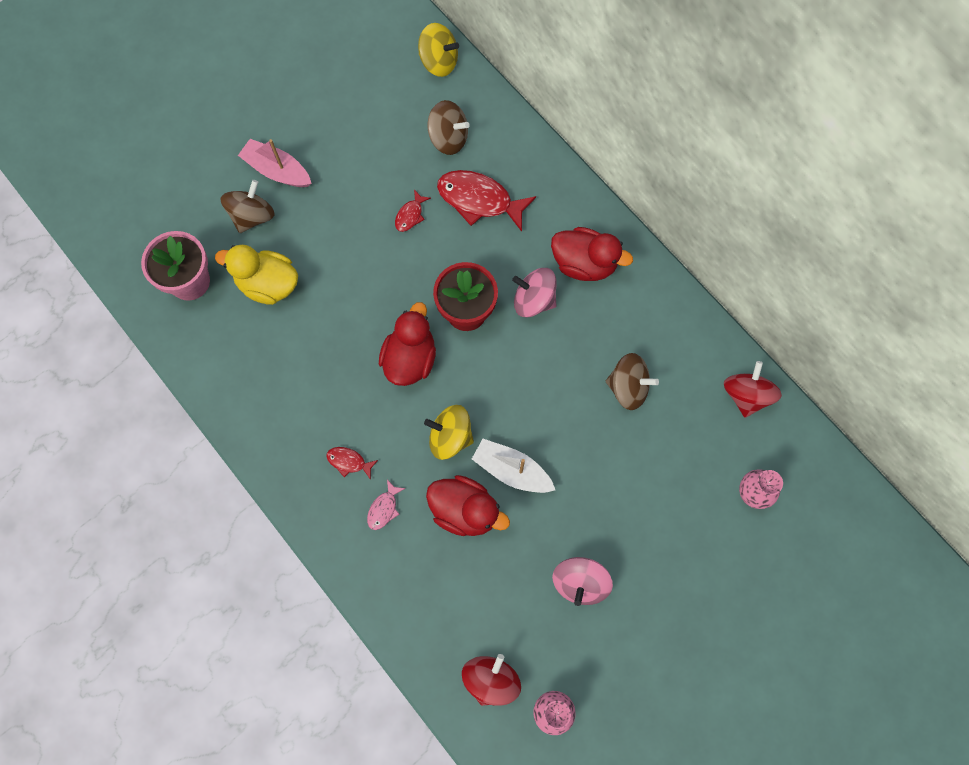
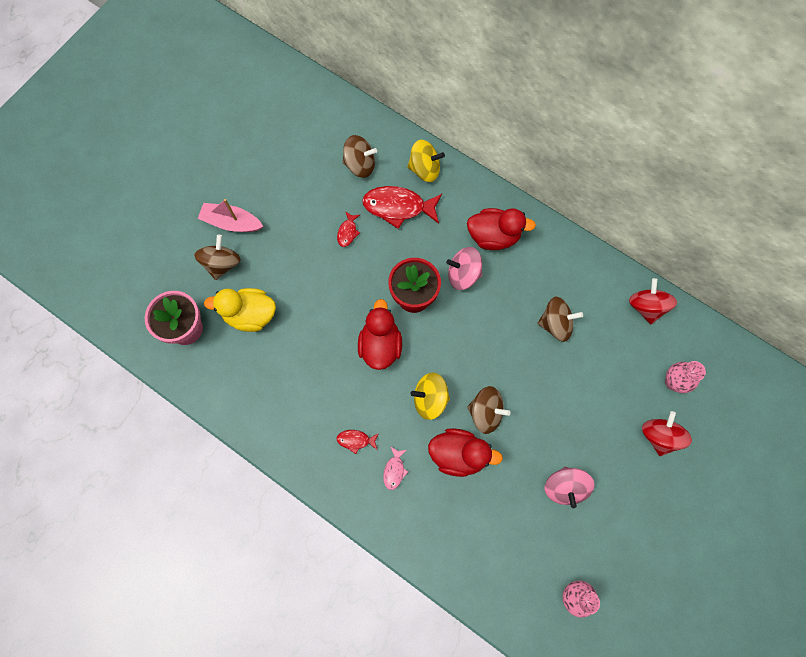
camera: 15 degrees left, 0 degrees up
(439, 62) = (335, 107): yellow spinning top -> yellow spinning top (425, 169)
(491, 680) = (518, 584): red spinning top -> red spinning top (659, 436)
(511, 470) = (485, 412): white boat -> brown spinning top

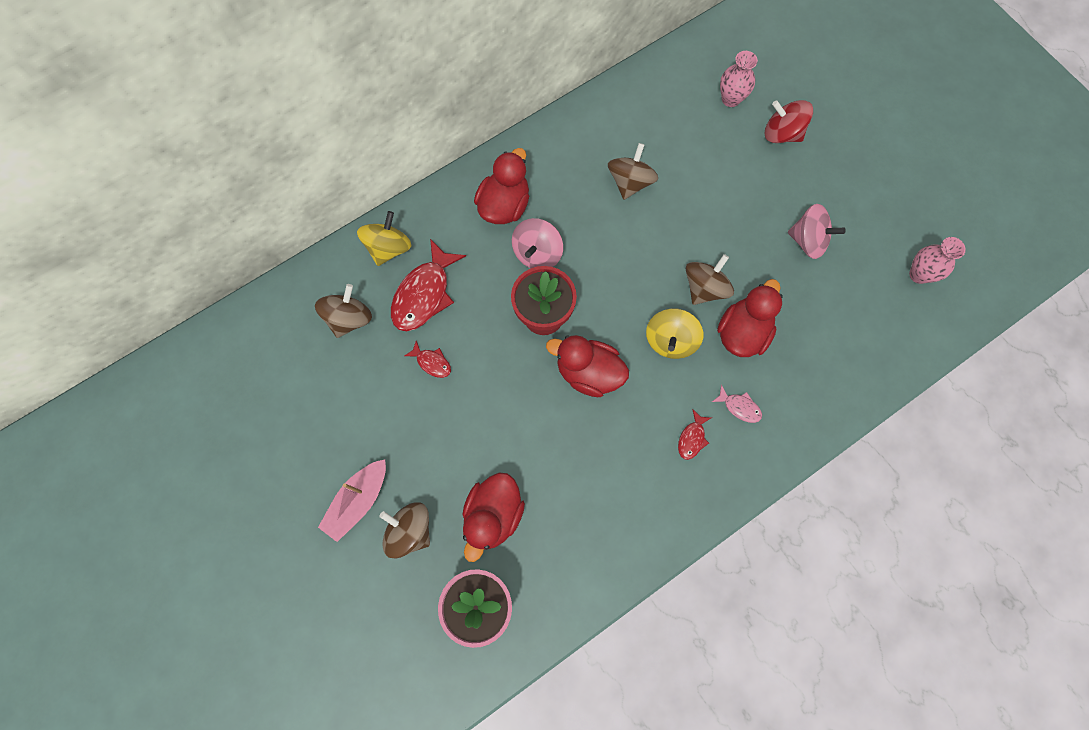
camera: 70 degrees left, 0 degrees up
(250, 315) = (493, 515): yellow duck -> red duck
(646, 307) = (643, 91): red spinning top -> none

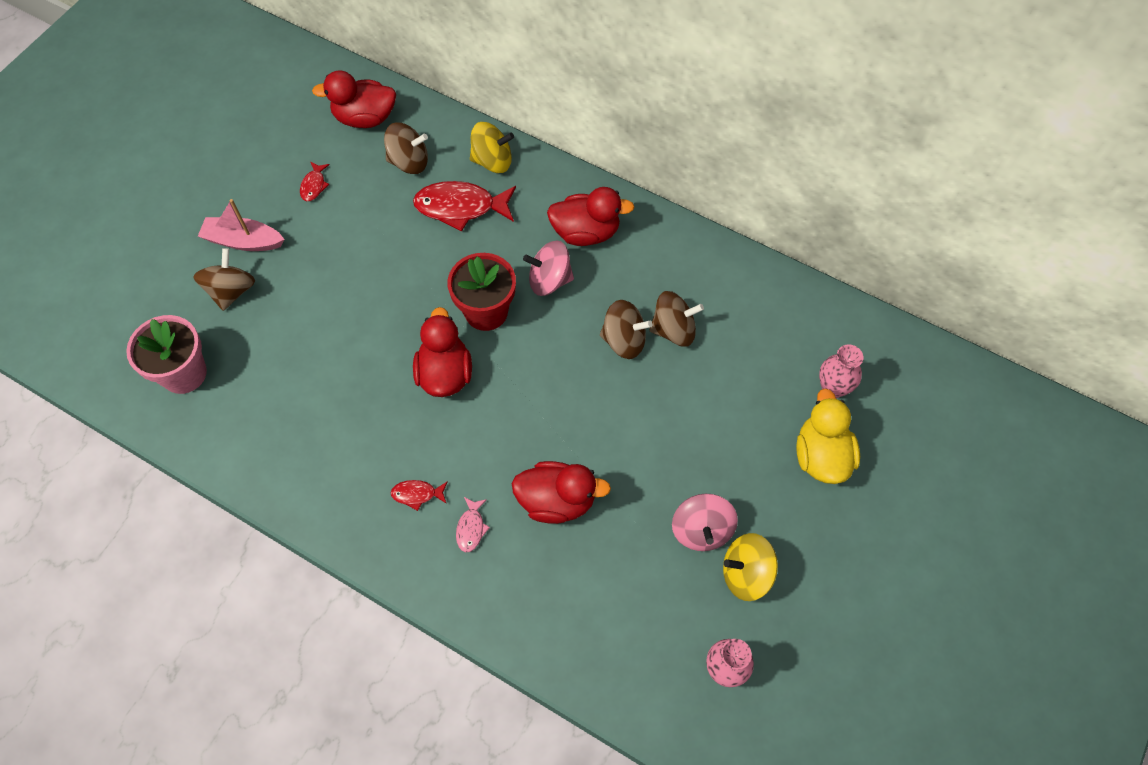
camera: 65 degrees right, 10 degrees down
(432, 362) = (396, 241): red fish -> red fish (314, 185)
(493, 515) = (270, 350): red duck -> red duck (365, 118)
(670, 340) = (514, 434): yellow spinning top -> yellow spinning top (746, 574)
(704, 288) = (589, 445): brown spinning top -> brown spinning top (624, 340)
(782, 133) = (821, 456): red spinning top -> yellow duck

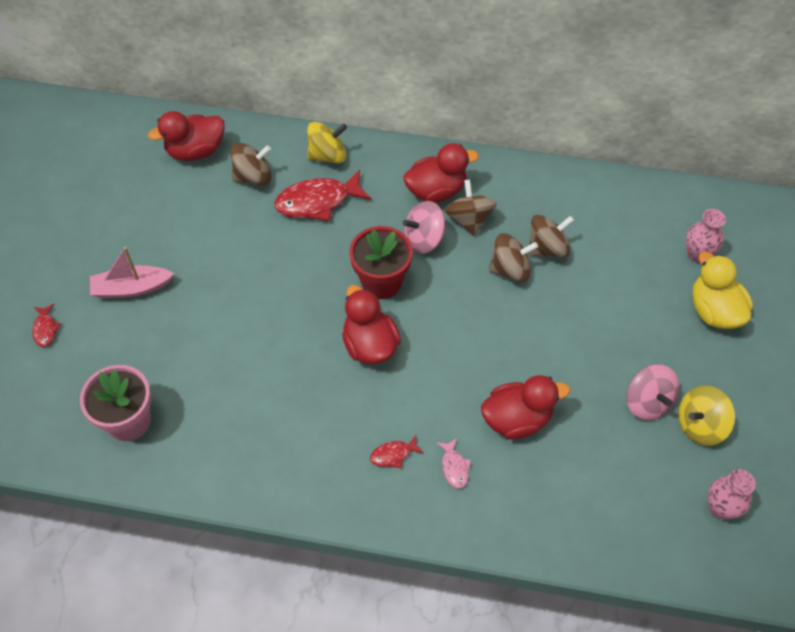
camera: 20 degrees left, 5 degrees down
(231, 291) = (140, 335): brown spinning top -> brown spinning top (469, 219)
(314, 185) = (175, 221): red fish -> red fish (45, 329)

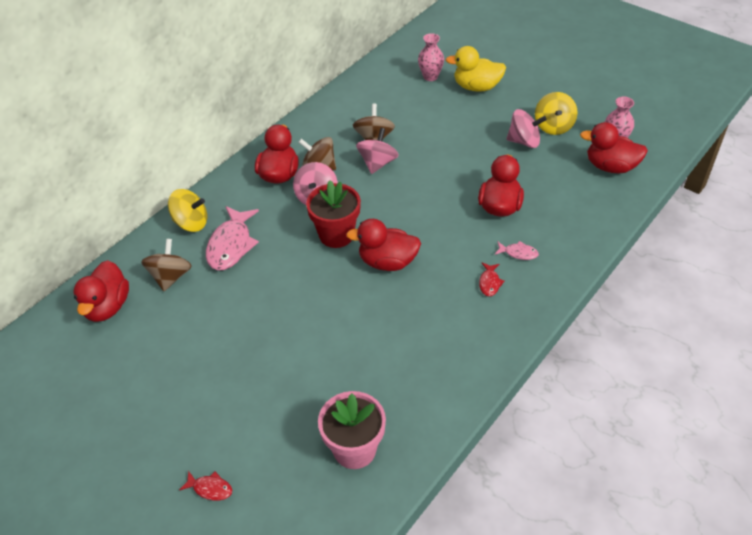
camera: 60 degrees left, 10 degrees down
(131, 288) = (217, 403): pink boat -> none
(317, 201) = (231, 245): red fish -> pink fish
(328, 155) = (191, 223): yellow spinning top -> yellow spinning top turned 90 degrees clockwise
(510, 269) = (377, 163): brown spinning top -> pink spinning top
(667, 519) = (610, 167): none -> red duck

